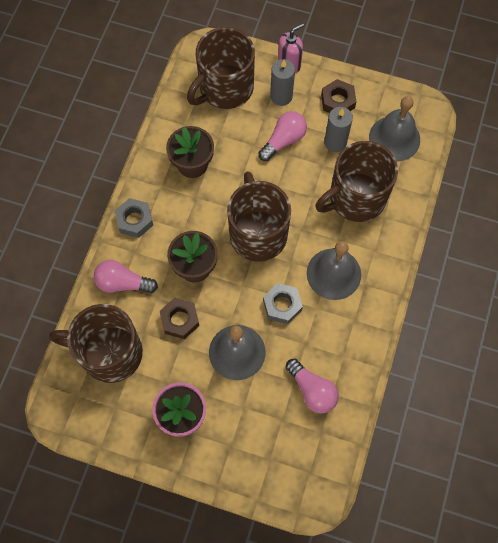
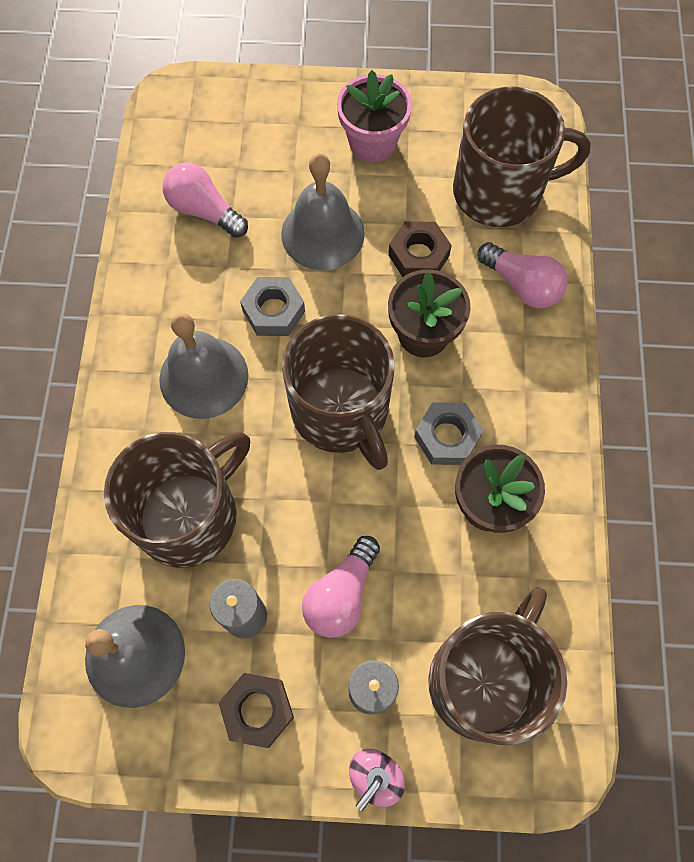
camera: 165 degrees right, 0 degrees up
(123, 283) = (522, 285): pink light bulb -> pink light bulb turned 45 degrees clockwise
(135, 220) = (545, 383): grey nut -> grey nut (447, 437)

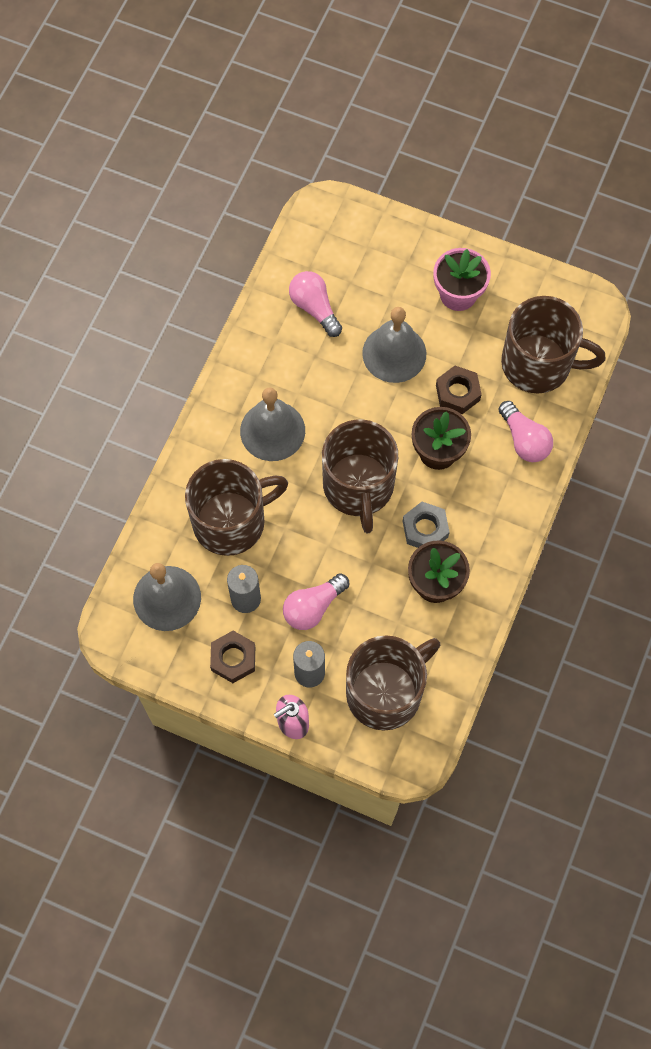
camera: 20 degrees right, 0 degrees up
(273, 311) = (337, 399): grey nut -> none

